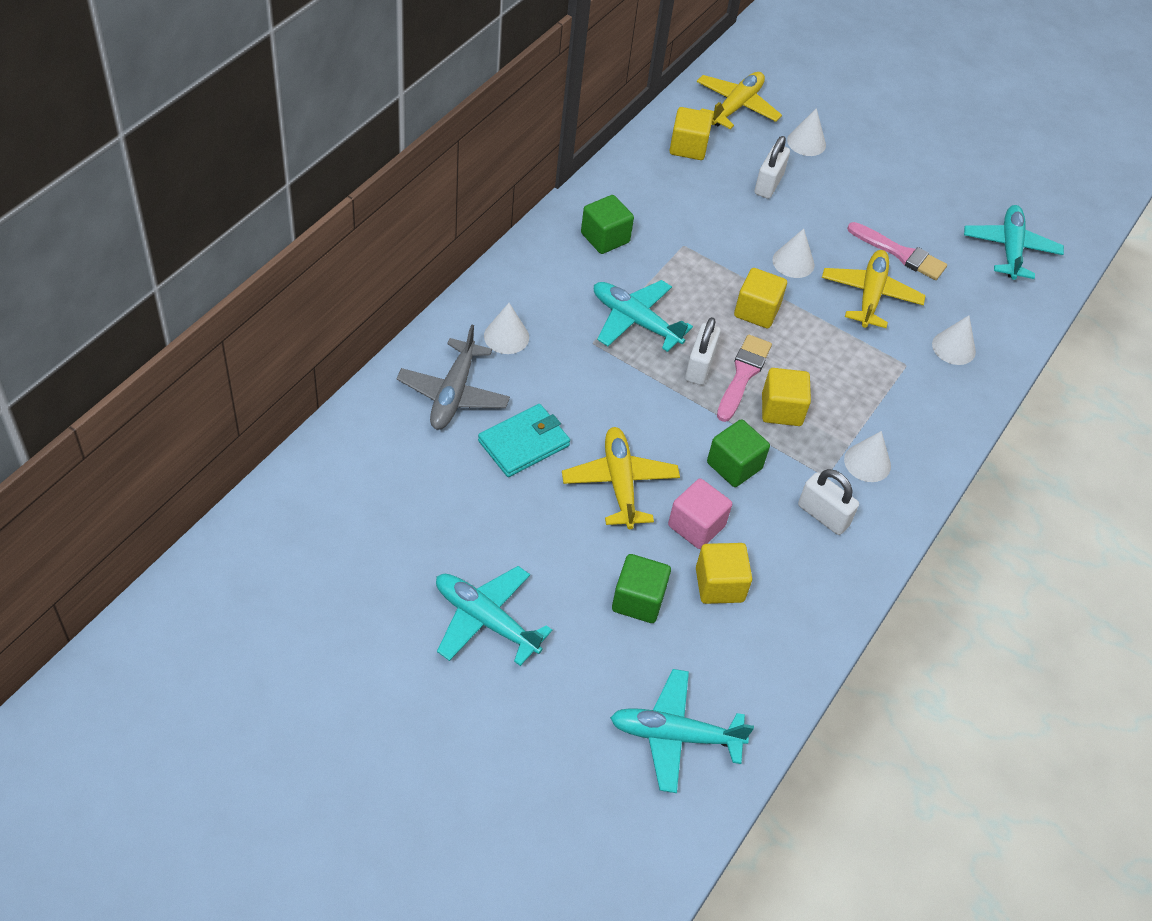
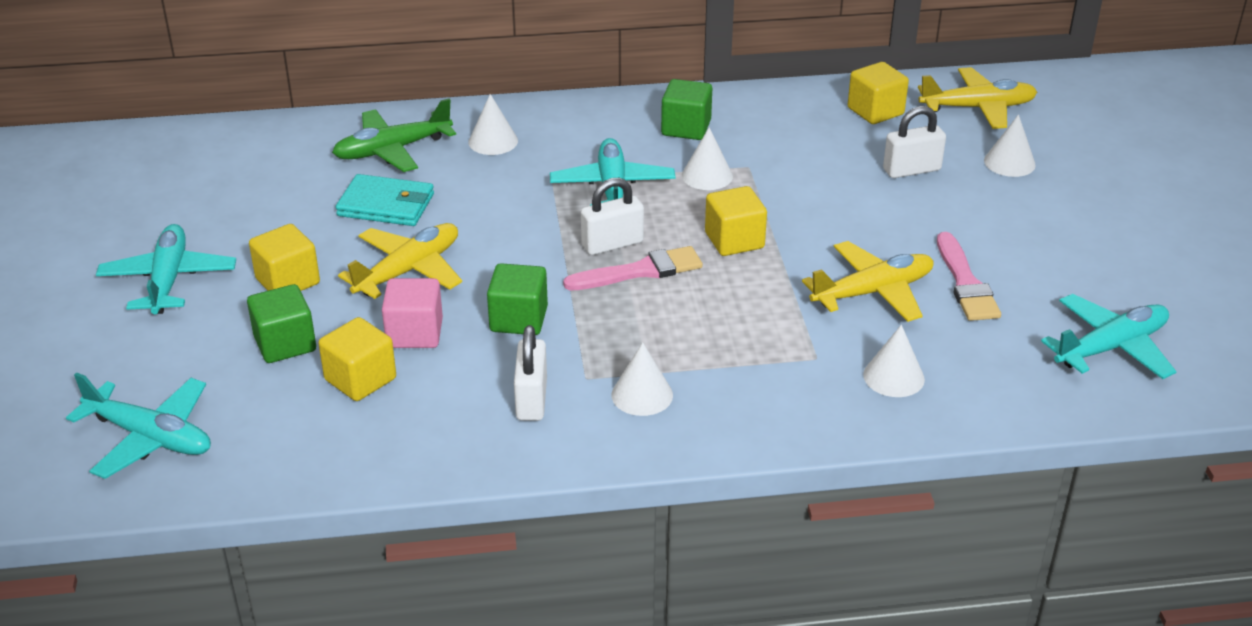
camera: 55 degrees right, 15 degrees down
(453, 394) = (392, 150): grey plane -> green plane
(674, 735) = (151, 437): turquoise plane -> turquoise plane turned 150 degrees clockwise
(781, 410) = (631, 312): yellow cube -> yellow cube (288, 281)
(793, 262) = (835, 230): white cone -> white cone (707, 175)

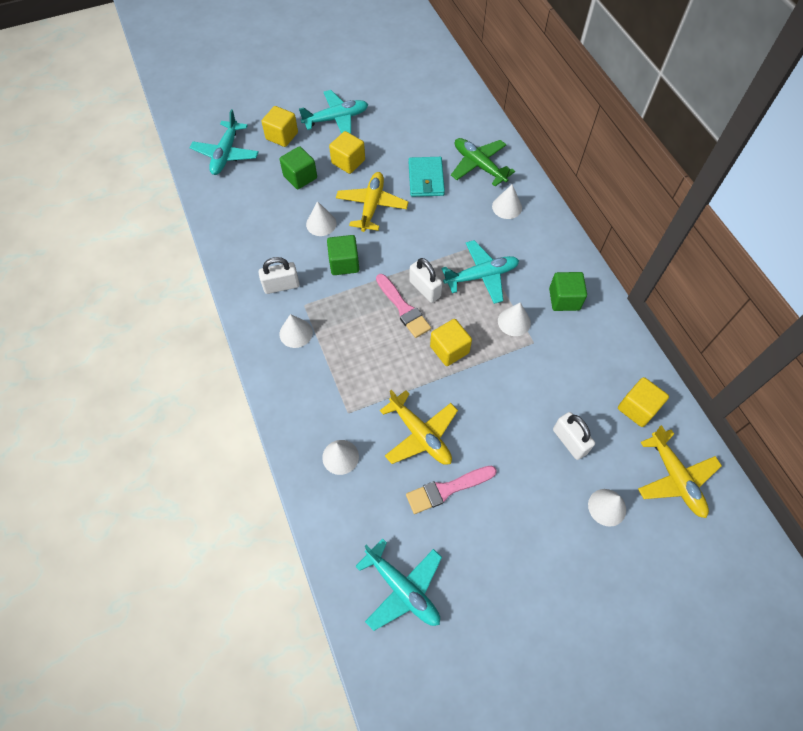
camera: 75 degrees right, 25 degrees up
(360, 379) = (281, 213): yellow cube -> yellow cube (282, 136)
(409, 270) = (372, 206): yellow plane -> yellow plane turned 105 degrees counterclockwise
(415, 333) = (321, 224): pink cube -> white cone

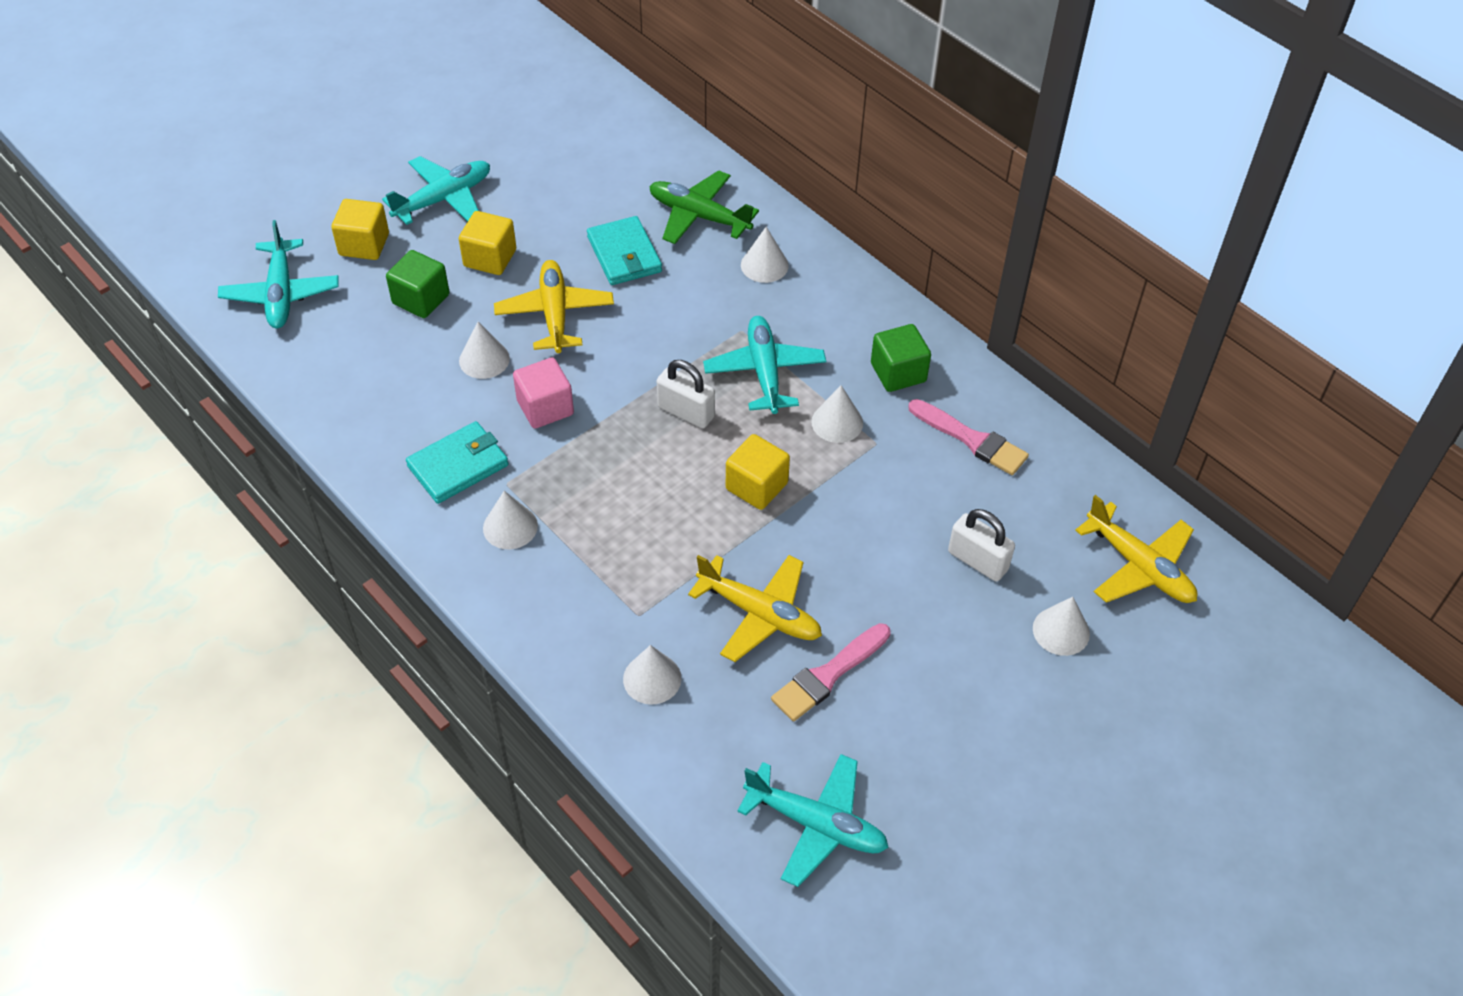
camera: 20 degrees left, 10 degrees down
(281, 286) = (458, 465): white padlock -> turquoise wallet
(344, 263) = (545, 407): green cube -> pink cube
(403, 308) = (664, 447): pink brush -> pink brush (972, 440)
(481, 276) = (764, 371): turquoise plane -> turquoise plane turned 60 degrees counterclockwise
(637, 408) = (1055, 491): yellow cube -> none

